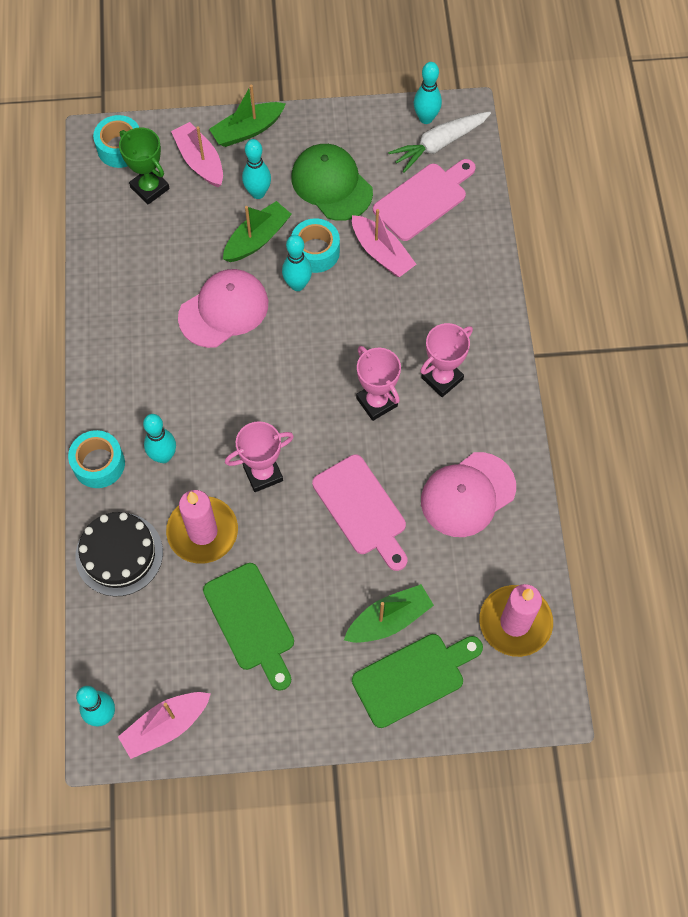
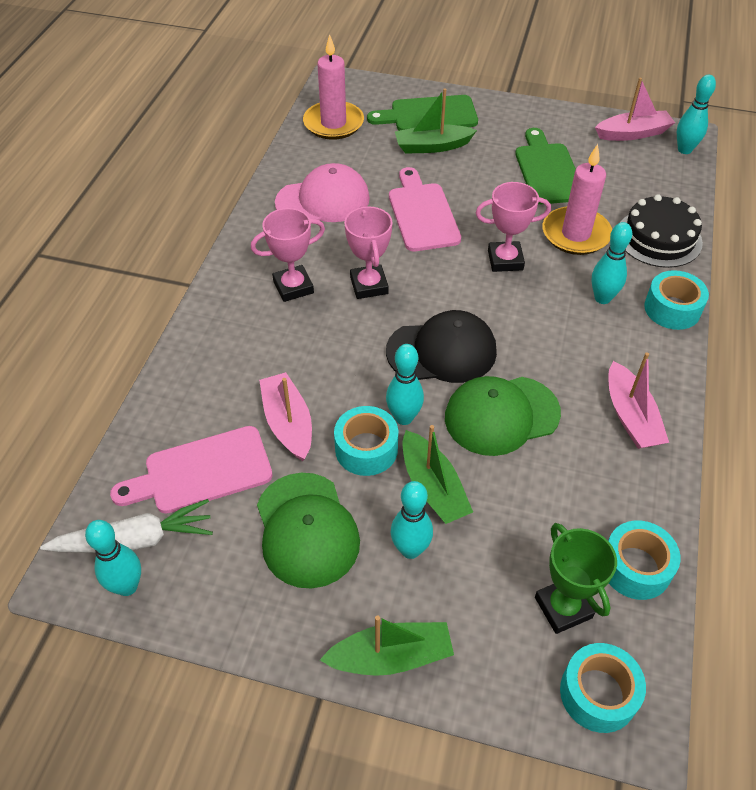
camera: 160 degrees left, 15 degrees down
(106, 227) = (635, 567): none -> turquoise tape
(200, 161) = (478, 627): pink boat -> pink boat (631, 416)
(224, 310) = (501, 415): pink cap -> green cap
(257, 239) = (433, 487): green boat -> green boat turned 90 degrees counterclockwise
(288, 353) = (442, 351): none -> black cap

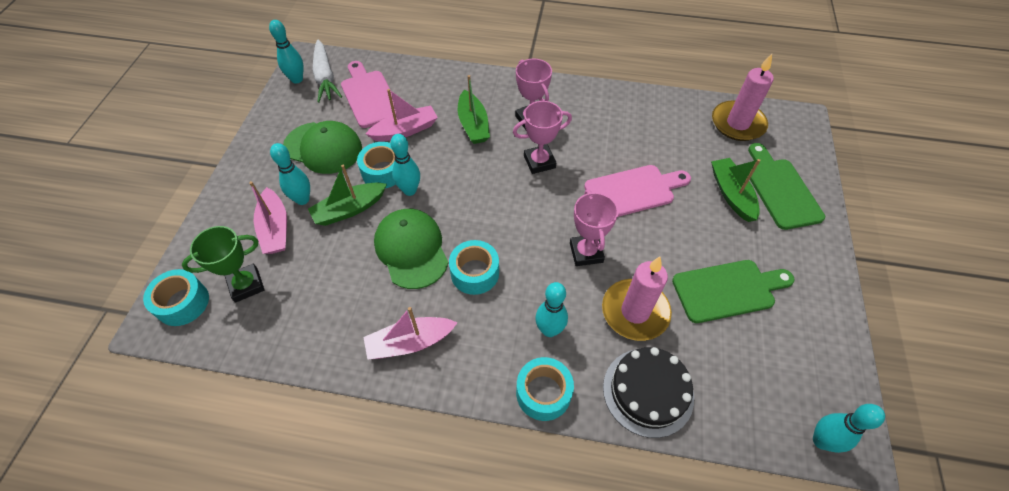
camera: 85 degrees right, 5 degrees up
(307, 530) = (323, 148): green cap -> green cap turned 135 degrees counterclockwise
(323, 200) = (632, 126): pink cap -> none
(391, 656) = (232, 194): green boat -> green boat (473, 125)
(442, 351) = (474, 210): black cap -> none
(633, 133) = (830, 382): pink boat -> pink boat (275, 229)
(635, 567) = (269, 334): turquoise tape -> turquoise tape (475, 273)

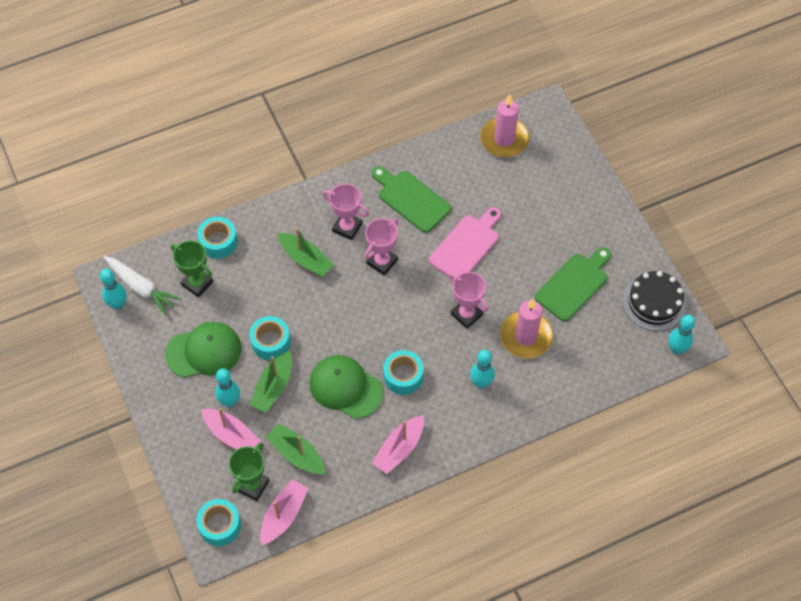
camera: 35 degrees left, 5 degrees up
(369, 96) = (197, 283): pink cutting board -> green trophy
(405, 130) = (256, 296): pink boat -> pink boat (283, 515)
(410, 190) = (304, 344): turquoise bowling pin -> none
(543, 393) = (505, 424): turquoise tape -> turquoise tape (218, 242)
(648, 391) = (566, 383): black cake -> black cake (654, 302)
(731, 194) = (535, 207): green boat -> green boat (296, 454)
(780, 190) = (565, 183): green cutting board -> green cutting board (411, 199)

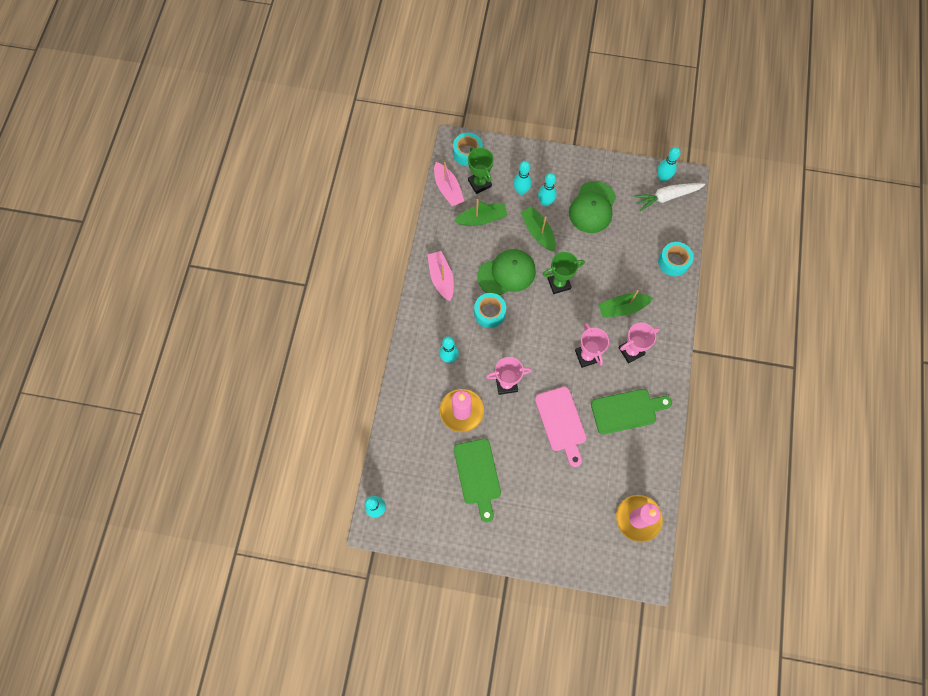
camera: 125 degrees right, 10 degrees up
(197, 283) = (648, 231): green trophy -> green trophy (559, 283)
(232, 435) = (521, 191): pink boat -> turquoise bowling pin
(270, 342) = (572, 249): turquoise tape -> none
(654, 302) = (423, 522): black cake -> none

